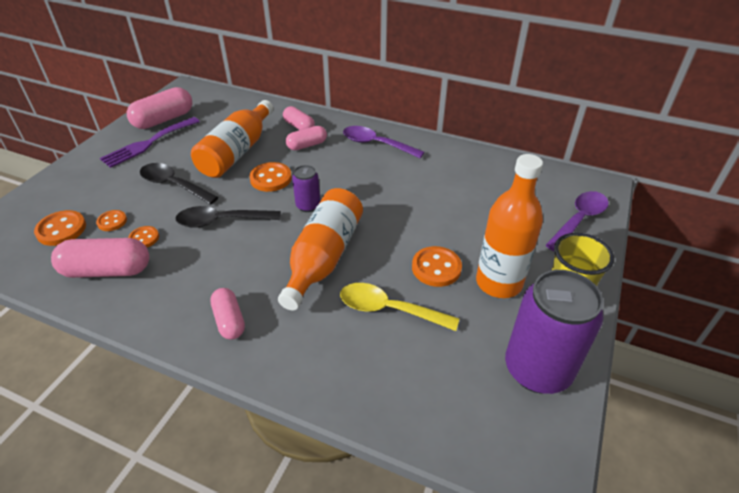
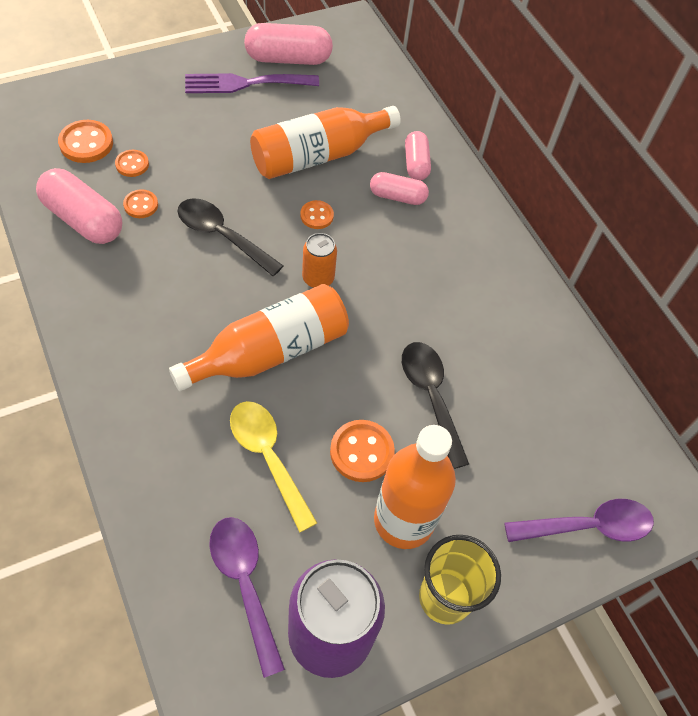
camera: 35 degrees right, 15 degrees up
(174, 185) = (221, 157): black spoon -> black spoon (431, 397)
(229, 320) = (128, 353): pink capsule -> none
(271, 178) = (317, 216): orange button -> orange button, size x0.62
(308, 206) = (318, 278): purple can -> orange can
(376, 144) = (474, 249): purple spoon -> purple spoon (245, 584)

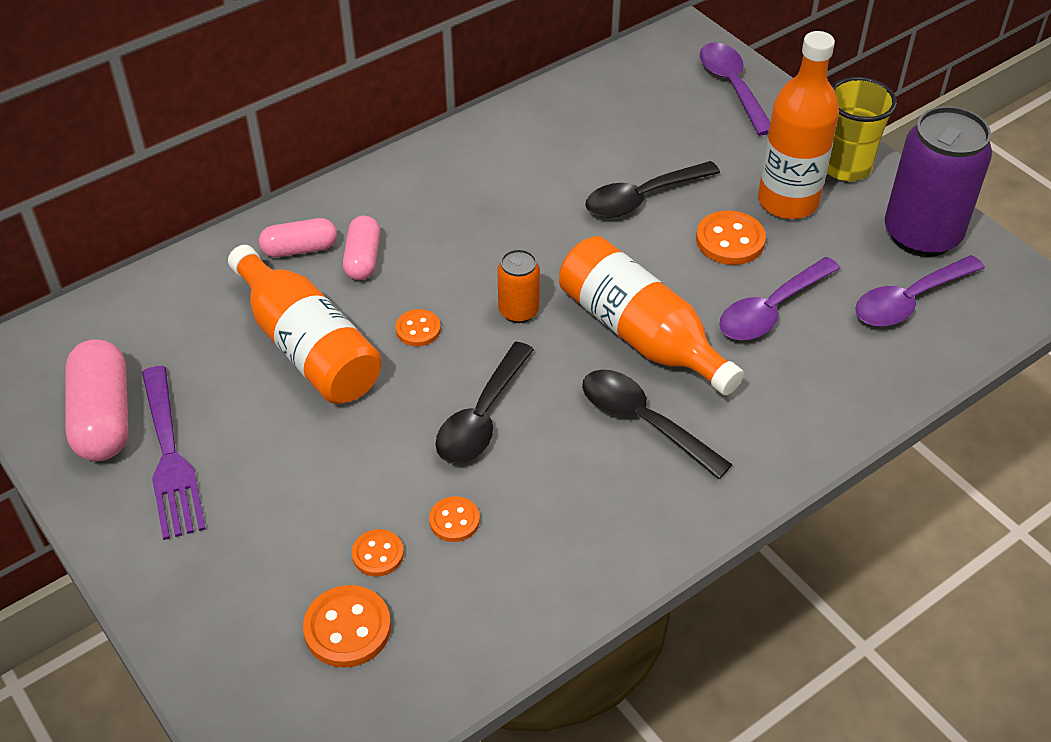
camera: 95 degrees left, 10 degrees down
(83, 219) = (502, 581): pink capsule -> none
(182, 330) = (643, 421): none -> black spoon
(268, 458) = (771, 310): yellow spoon -> purple spoon

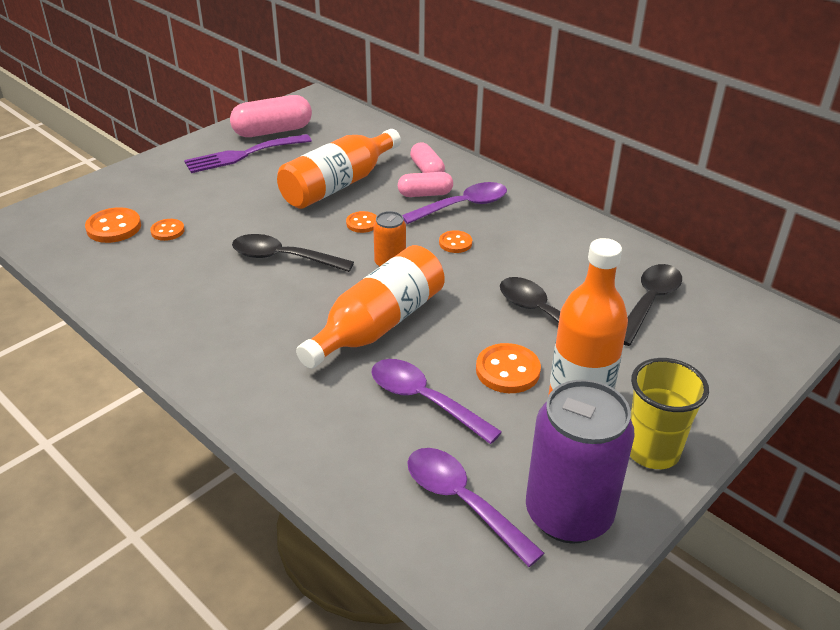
camera: 80 degrees right, 10 degrees down
(454, 520) = (192, 256): orange button -> orange button (455, 243)
(643, 421) = (284, 332): black spoon -> black spoon (649, 303)
(732, 87) = (735, 363): purple spoon -> purple spoon (462, 206)

